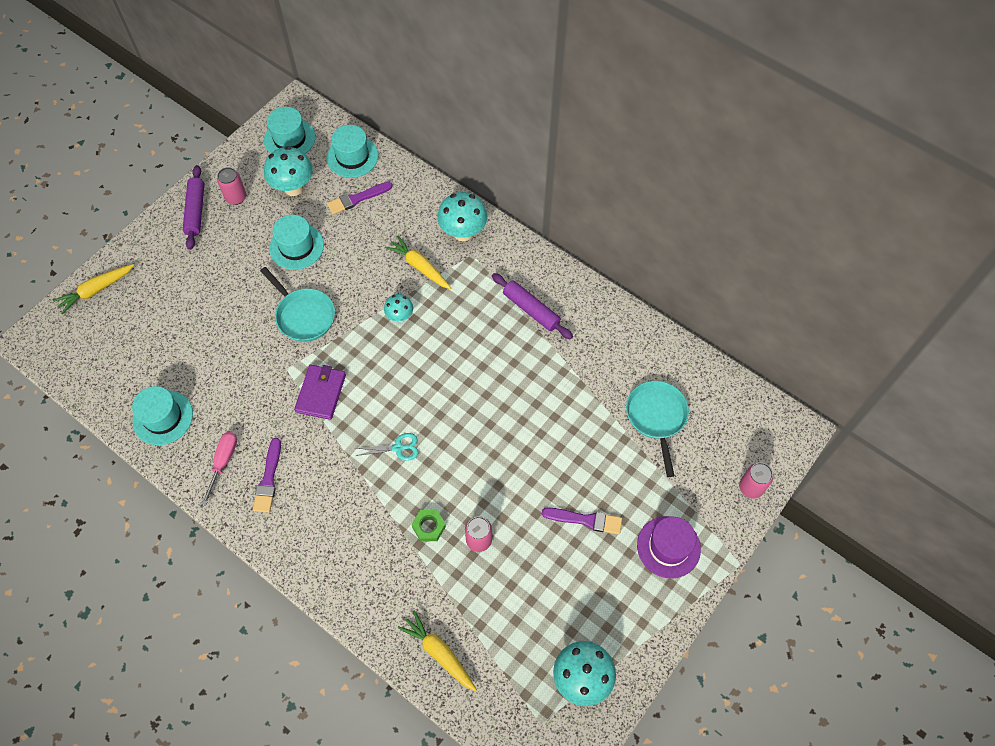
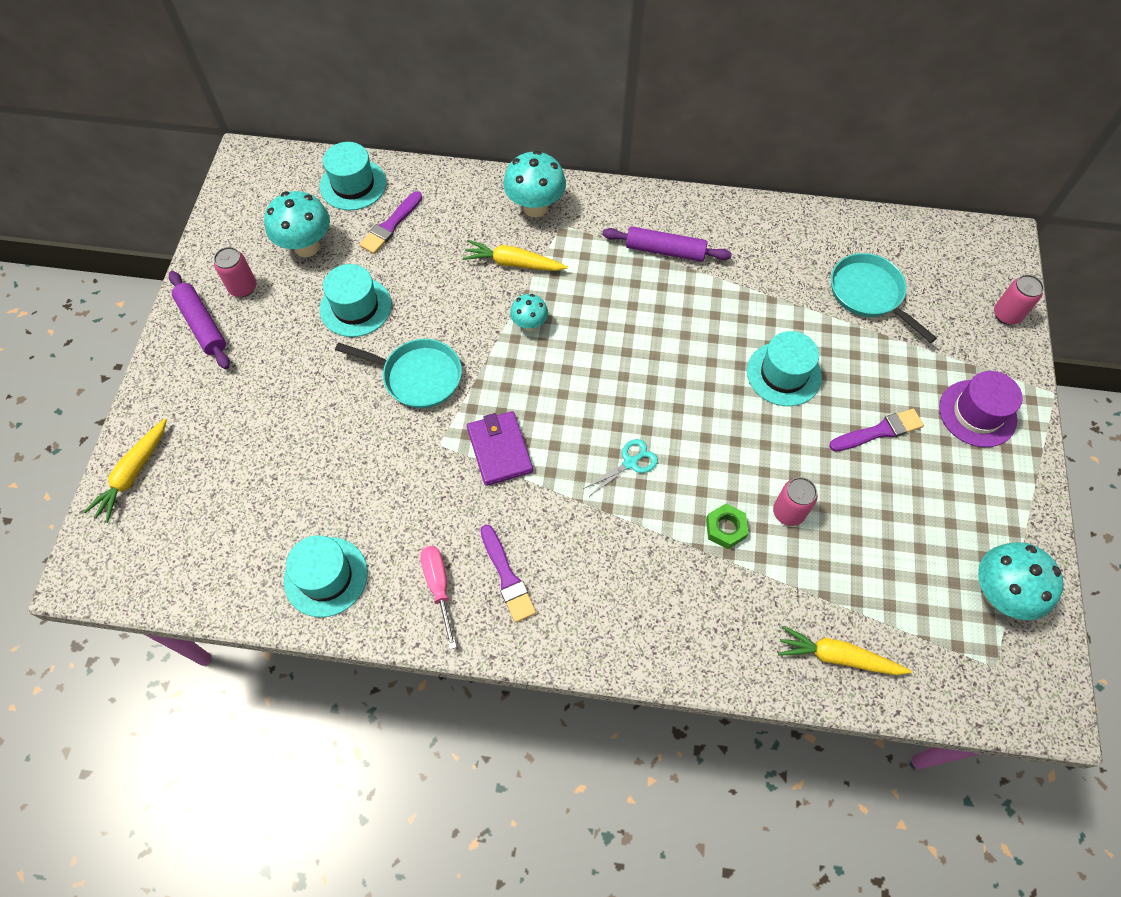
camera: 30 degrees left, 0 degrees up
(289, 139) = (264, 197): turquoise hat -> turquoise hat (784, 374)

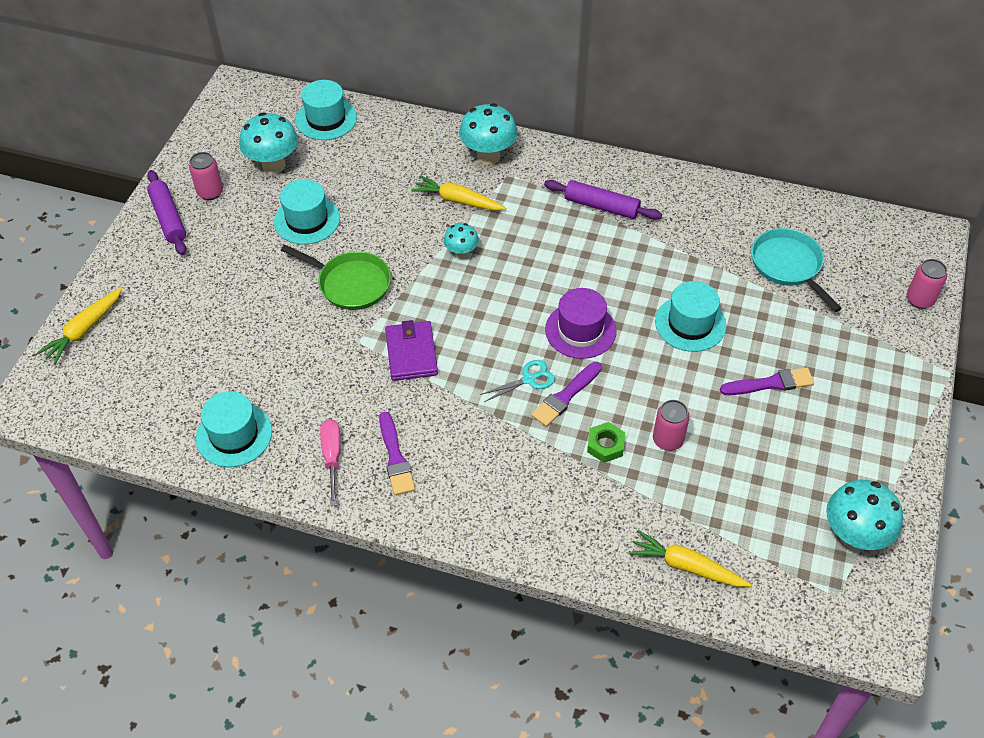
camera: 10 degrees right, 10 degrees down
(390, 225) = (352, 156): purple brush -> purple brush (565, 396)
(417, 376) = (350, 283): turquoise pan -> green pan
(977, 413) = (870, 380): purple hat -> purple hat (580, 330)

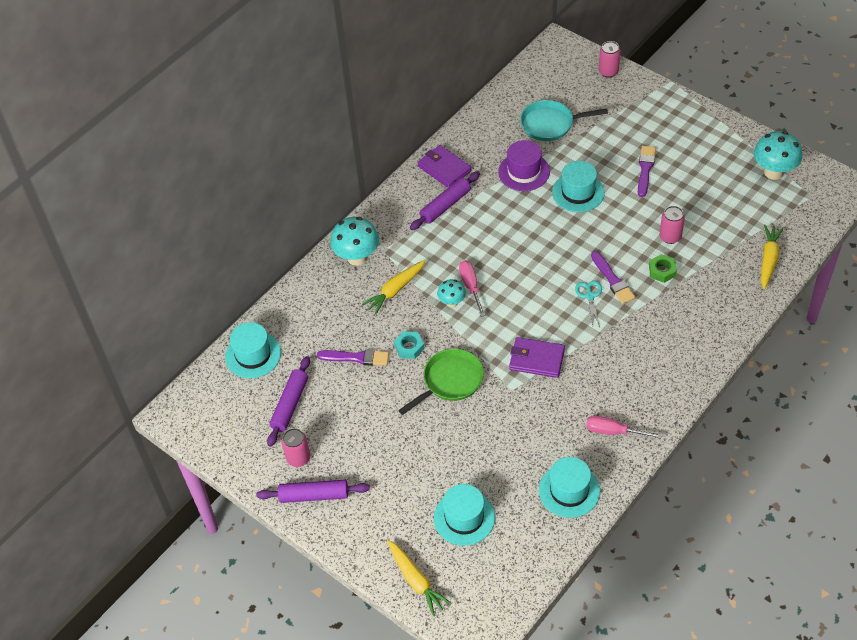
camera: 65 degrees left, 0 degrees up
(273, 165) = (290, 405): turquoise mushroom -> purple rolling pin
(307, 220) = (366, 395): turquoise hat -> turquoise hat (464, 518)
(383, 235) = (409, 347): none -> turquoise nut
(395, 458) = (628, 393): purple brush -> purple brush (357, 358)
(492, 263) = (471, 287): none -> pink screwdriver
(580, 330) = (558, 254): purple hat -> purple hat (524, 172)
(657, 189) = (444, 168): none -> purple wallet
(686, 566) = (768, 259): yellow carrot -> yellow carrot turned 150 degrees clockwise

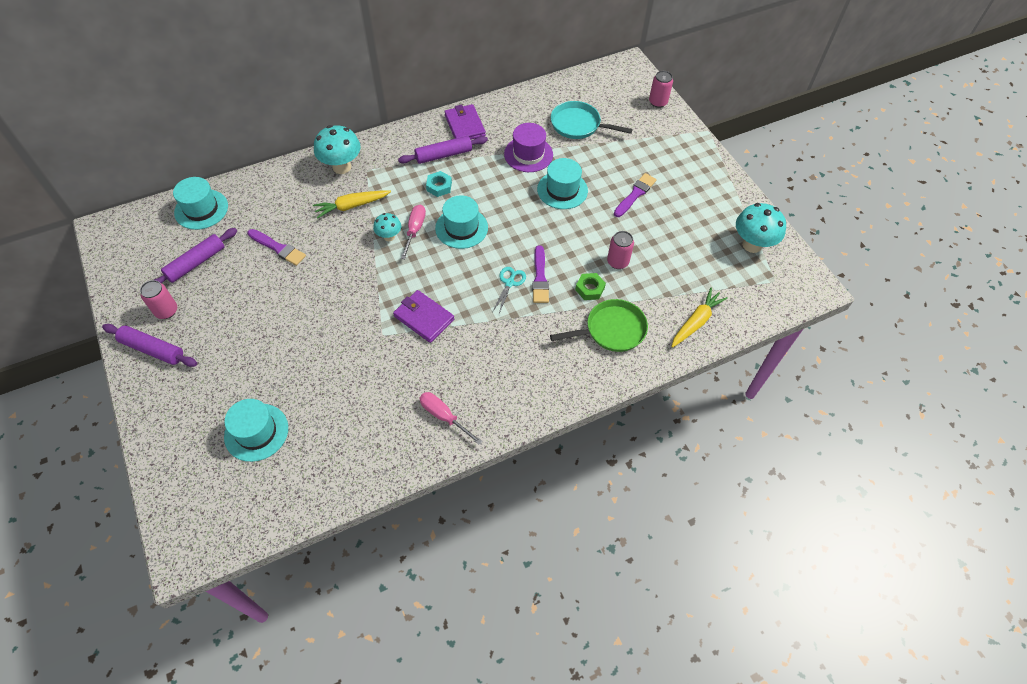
camera: 20 degrees right, 5 degrees up
(409, 347) = (326, 258): turquoise nut -> turquoise nut (439, 186)
(416, 581) = (172, 470): yellow carrot -> none
(450, 381) = (337, 303): green pan -> green pan (611, 330)
(569, 490) = (364, 453): turquoise hat -> turquoise hat (461, 228)

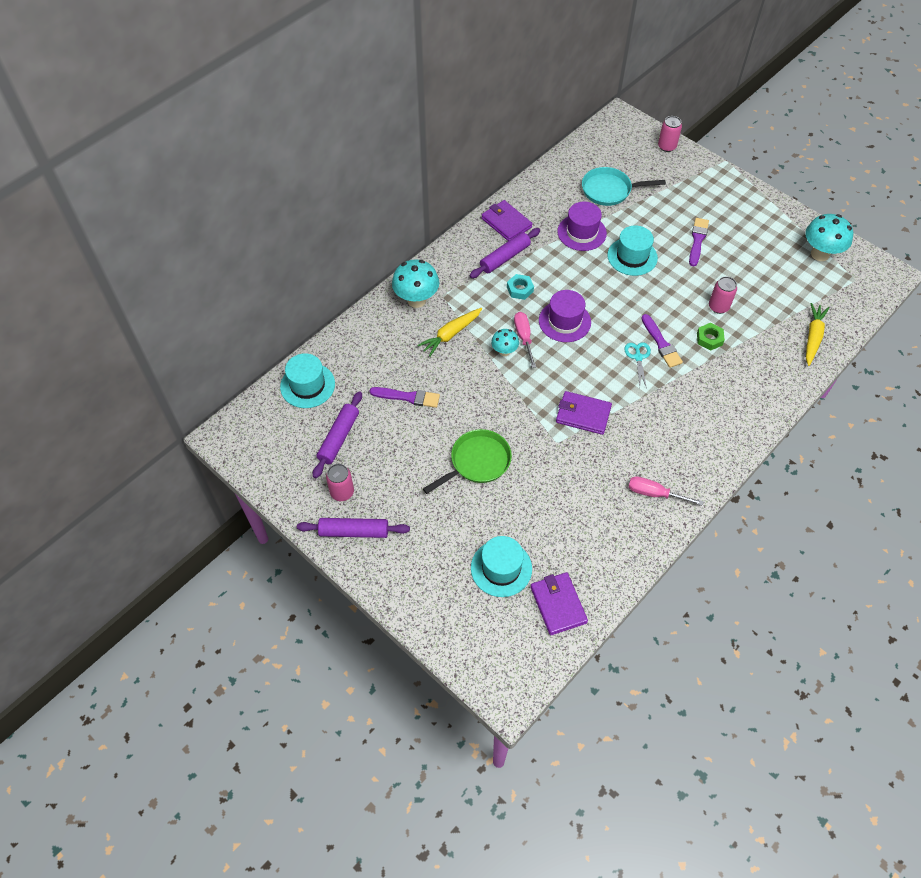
camera: 20 degrees left, 0 degrees up
(285, 487) = (558, 604): none -> purple wallet
(461, 228) = (564, 321): turquoise hat -> purple hat
(611, 330) = (748, 368): green pan -> green pan (477, 462)

